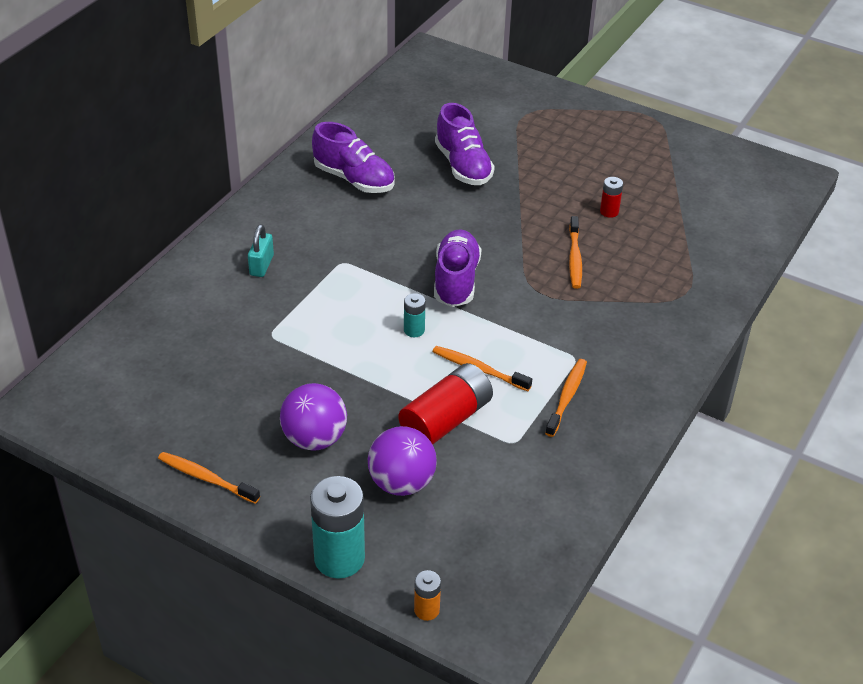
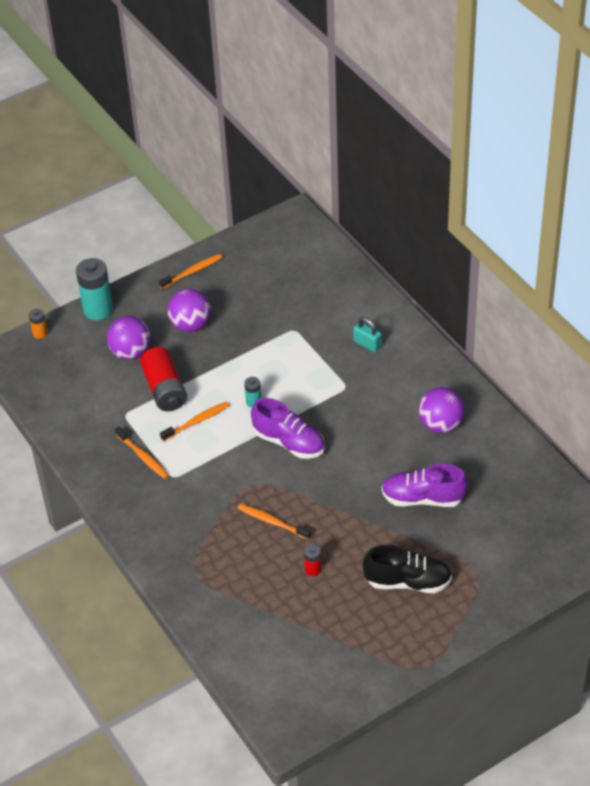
camera: 120 degrees right, 5 degrees up
(354, 179) = (440, 424): purple shoe -> purple ball
(571, 149) = (408, 582): none -> black shoe

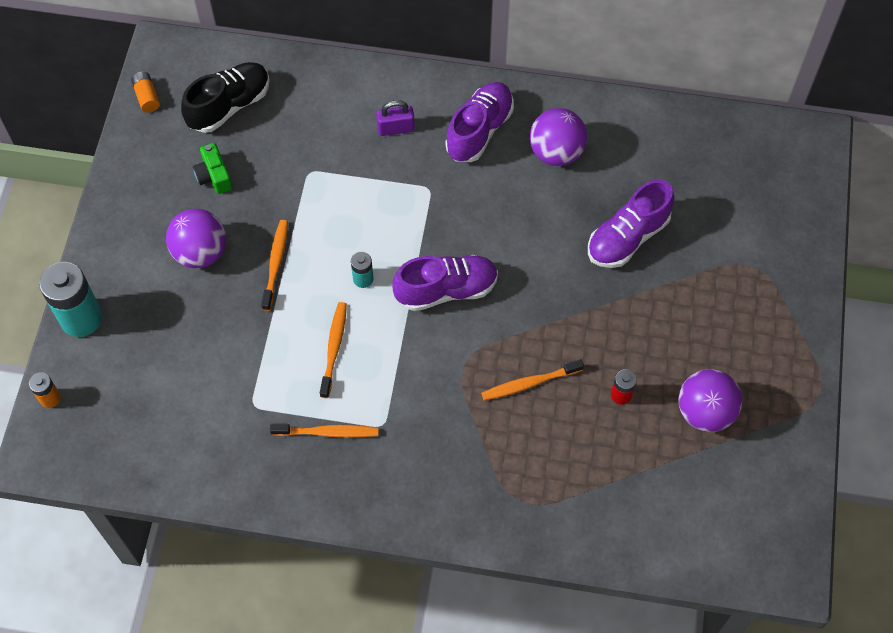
camera: 50 degrees left, 15 degrees up
(131, 352) = (175, 334): purple ball -> purple ball (705, 412)
(165, 389) = (260, 343): red battery -> none
(192, 272) = (131, 194): orange toothbrush -> orange toothbrush (275, 264)
(243, 294) = (214, 176): none -> green camera
(259, 232) = (147, 97): none -> orange battery
(367, 344) = (396, 128): turquoise padlock -> purple padlock
(408, 582) = (711, 329): black shoe -> black shoe (229, 106)
(412, 380) = (479, 130): none -> purple shoe

